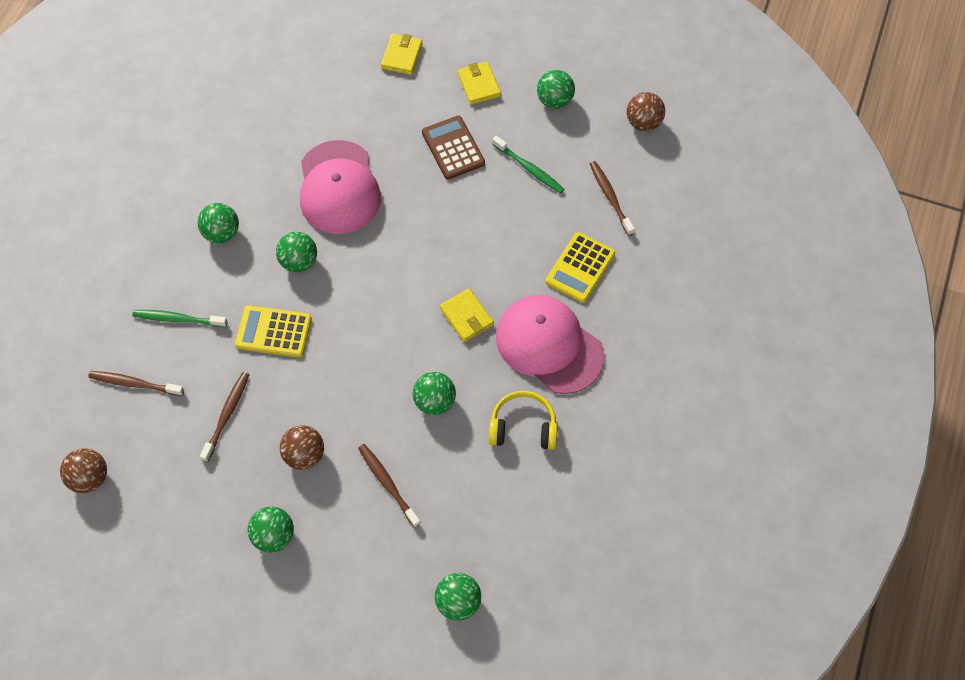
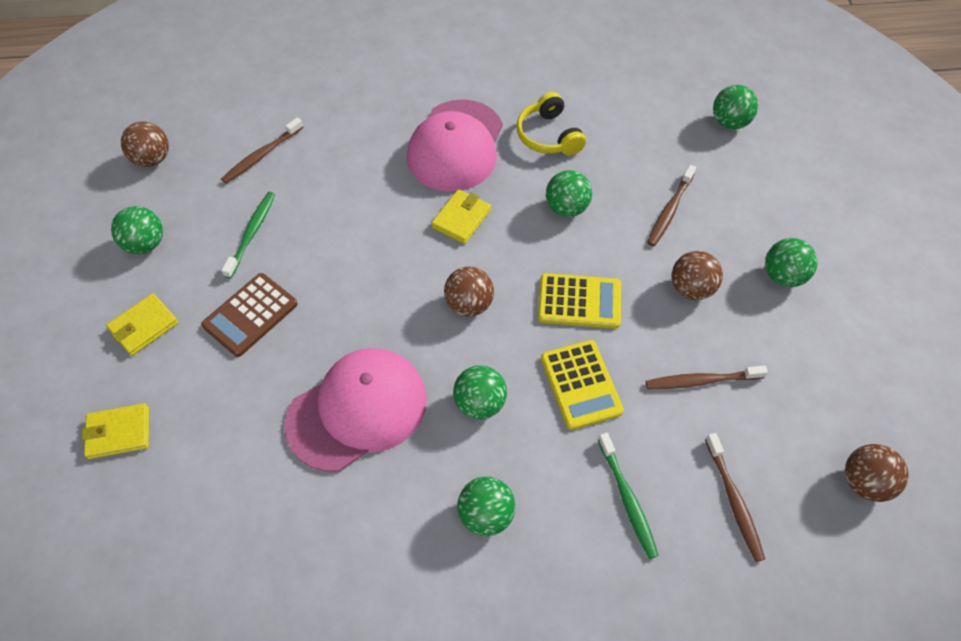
camera: 115 degrees left, 5 degrees down
(382, 288) = (469, 304): none -> brown ball
(580, 268) = (358, 151): yellow calculator -> yellow calculator (579, 301)

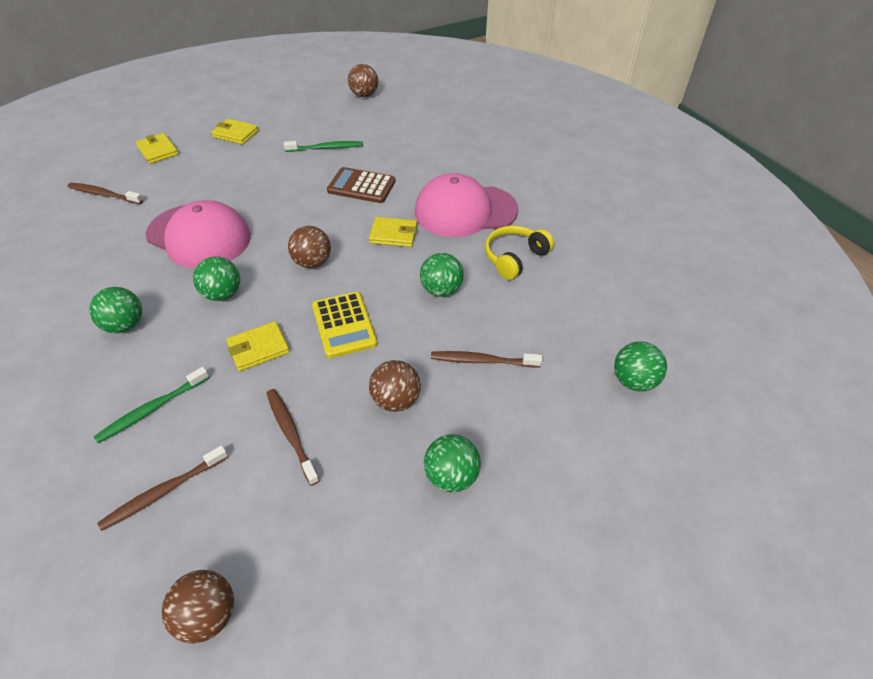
camera: 65 degrees right, 10 degrees down
(145, 244) = (297, 114): green ball -> none
(250, 315) = (260, 168): brown calculator -> brown calculator (361, 186)
(261, 155) = (394, 131): brown toothbrush -> brown toothbrush (104, 194)
(581, 385) = (258, 348): yellow calculator -> yellow wallet

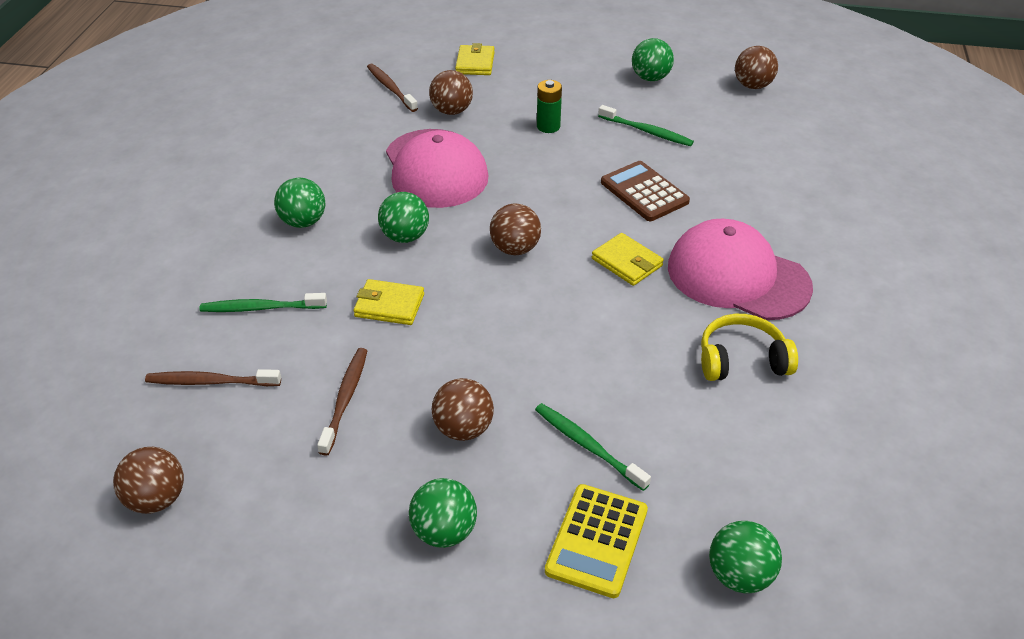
camera: 40 degrees right, 5 degrees down
(172, 191) = (451, 111): none -> brown ball
(235, 134) = (565, 76): yellow wallet -> none
(256, 172) = (548, 126): none -> green battery
(344, 325) = (485, 328): yellow calculator -> yellow calculator (597, 540)
(441, 290) = (618, 348): green ball -> green ball (650, 78)
(482, 361) = (587, 445): brown toothbrush -> green toothbrush

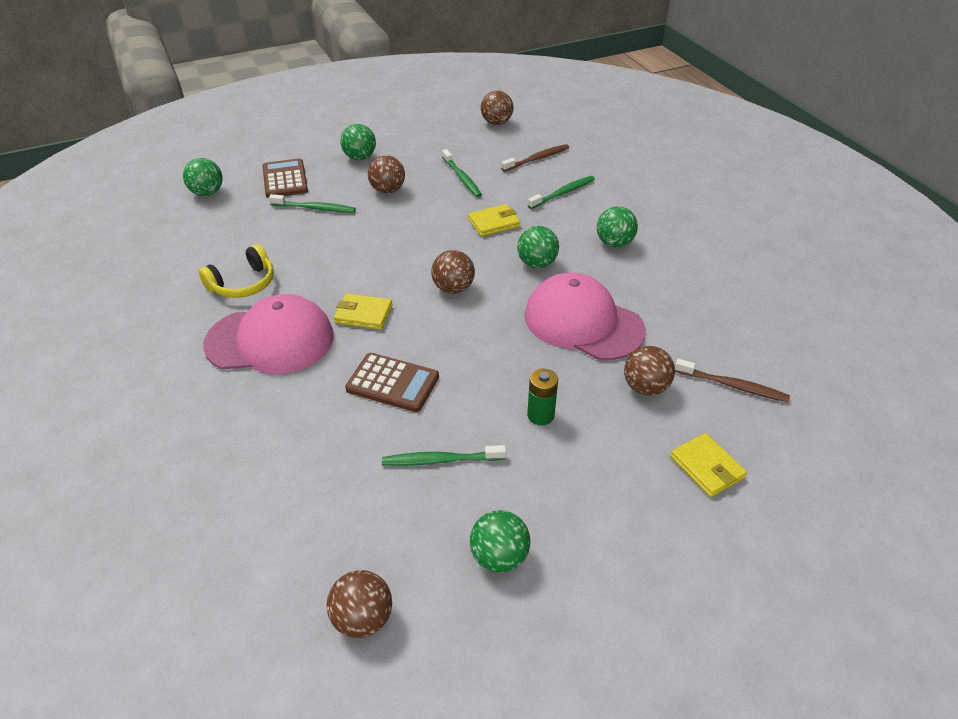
camera: 145 degrees right, 0 degrees up
(345, 399) = (462, 178): brown toothbrush -> green toothbrush
(597, 540) = (285, 179): yellow calculator -> brown calculator

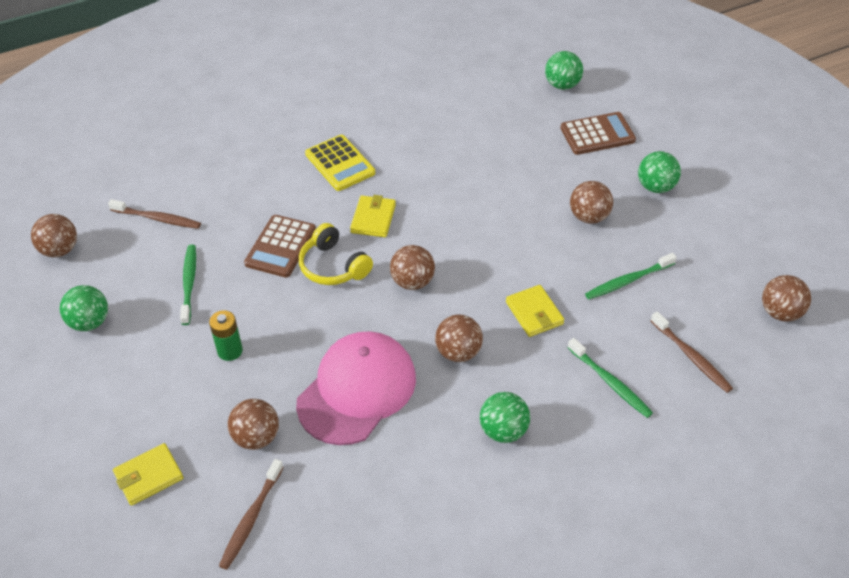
camera: 90 degrees right, 5 degrees up
(243, 284) = (417, 134): yellow headphones -> yellow headphones (333, 266)
(270, 340) = (340, 163): pink cap -> yellow calculator
(315, 208) = (545, 164): green toothbrush -> none
(323, 505) = (157, 219): none -> brown toothbrush
(537, 263) = (458, 352): green ball -> brown ball

